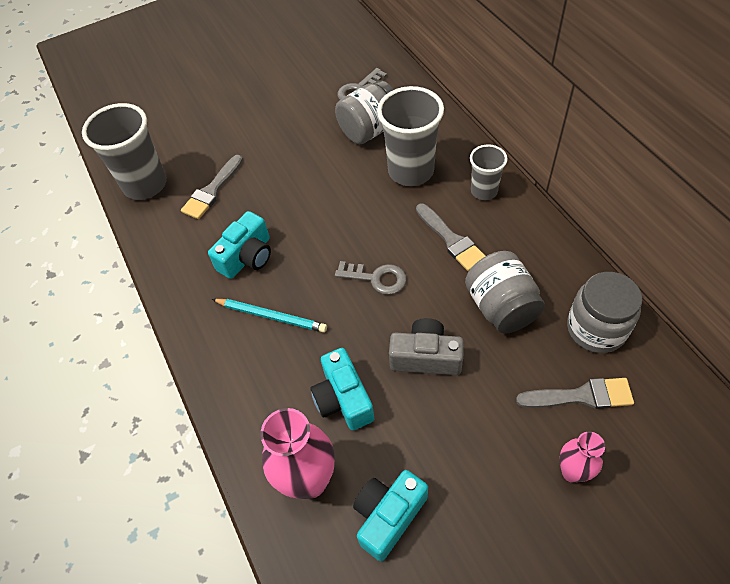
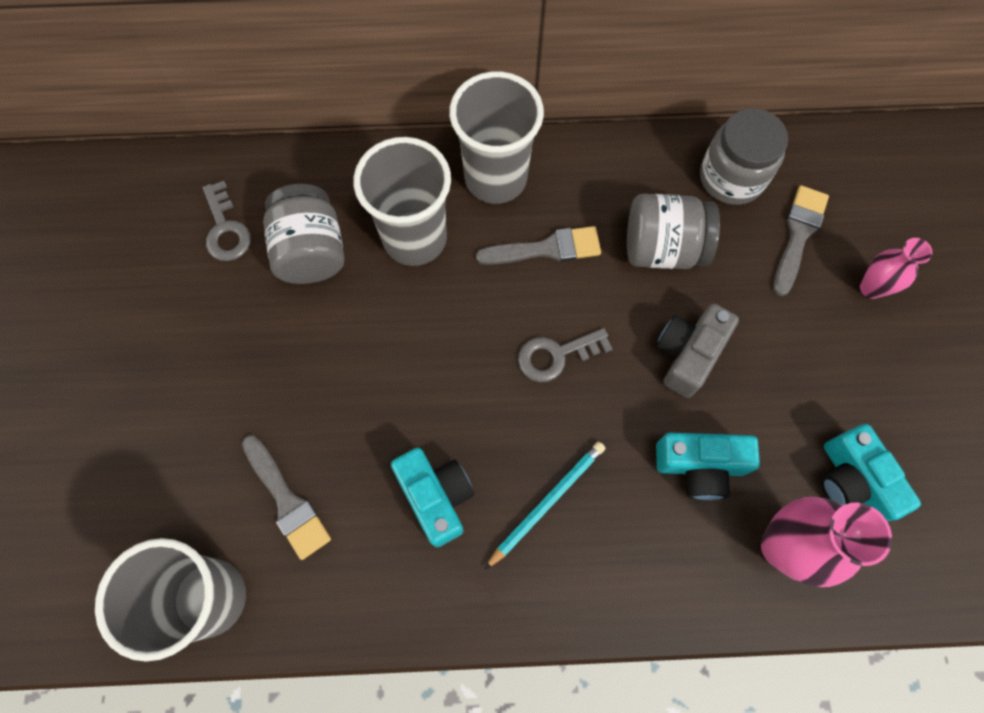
camera: 70 degrees left, 15 degrees up
(376, 278) = (556, 355): grey key -> grey key turned 150 degrees counterclockwise
(484, 191) = (495, 178): grey cup -> grey cup, size x1.77

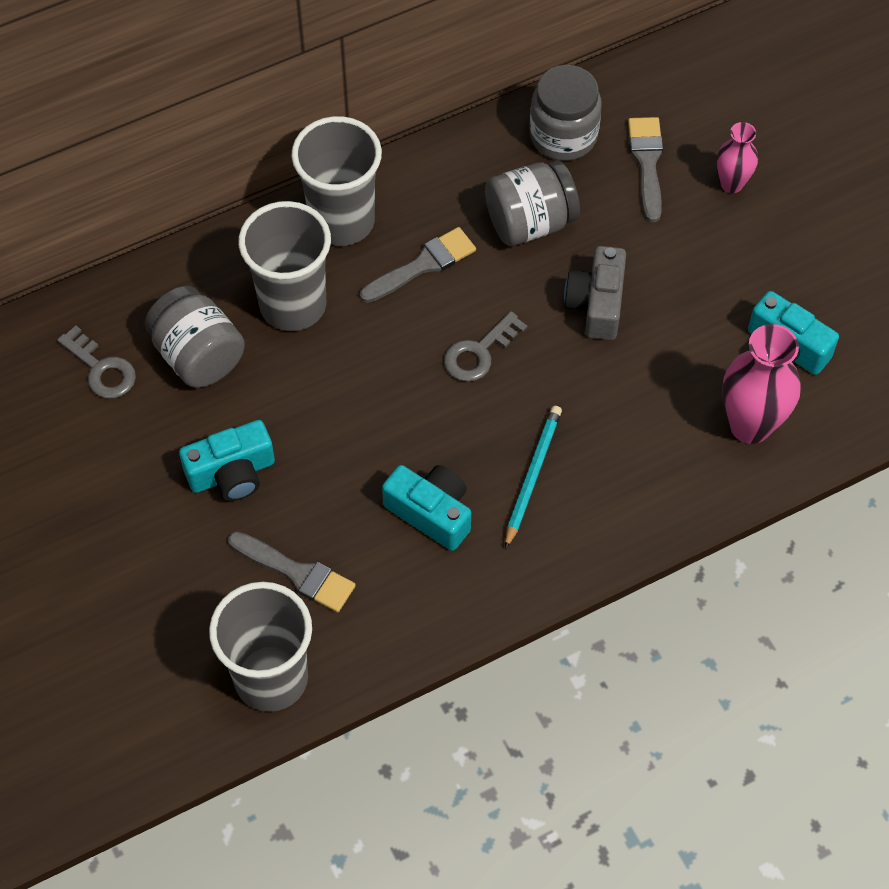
camera: 25 degrees left, 10 degrees down
(700, 466) = (651, 391): turquoise camera -> turquoise camera (232, 473)

